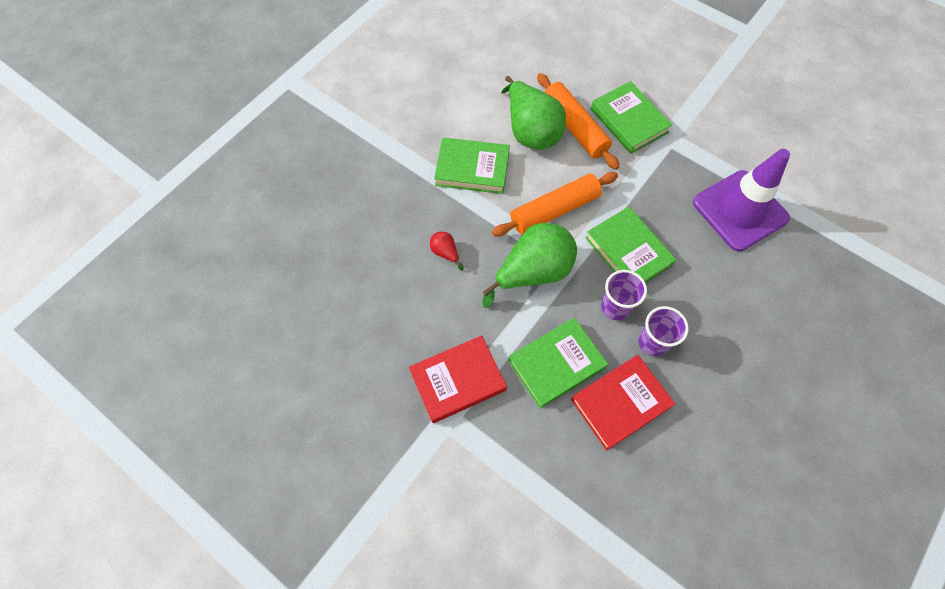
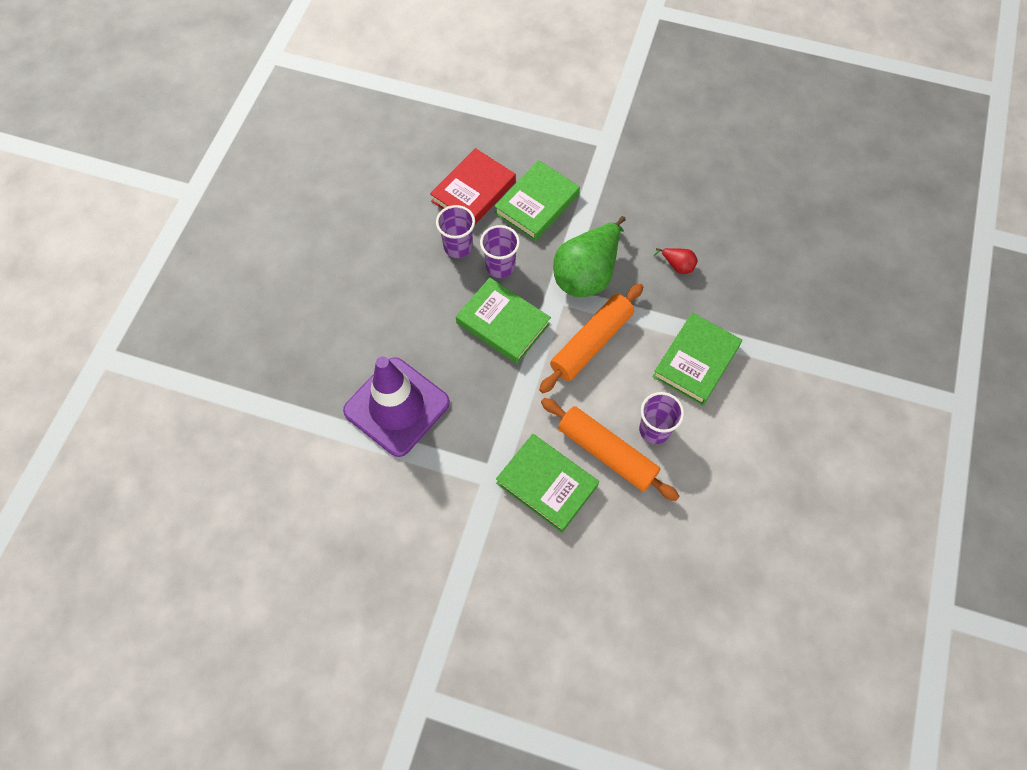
camera: 160 degrees right, 0 degrees up
(458, 380) = (613, 167): red book -> none
(472, 169) = (696, 361): green book -> green book turned 45 degrees counterclockwise
(530, 131) = (654, 430): green pear -> purple cup

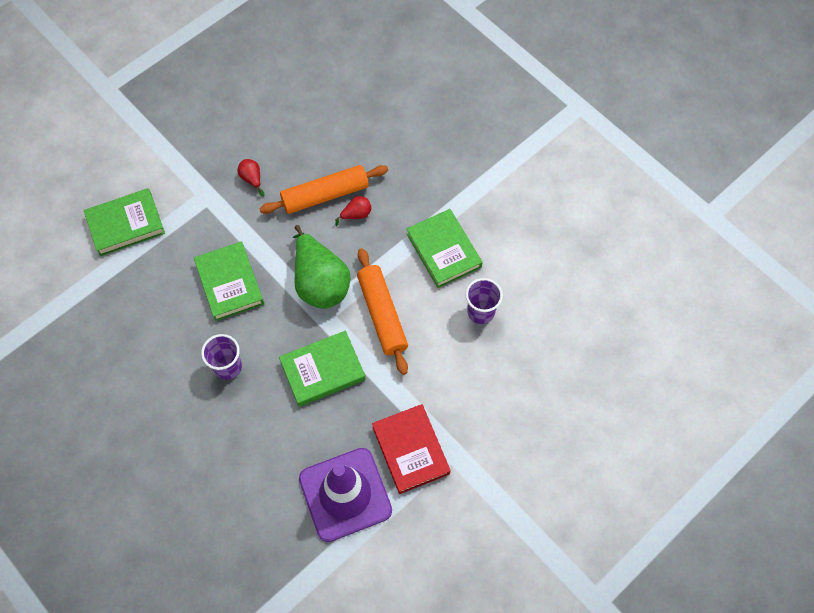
camera: 60 degrees left, 0 degrees up
(473, 191) = (182, 326): red book -> red book (411, 450)
(500, 266) = (269, 344): purple cup -> none
(547, 484) = (479, 413): green book -> green book (126, 224)
(607, 453) = (479, 356): orange rolling pin -> orange rolling pin (325, 195)
(650, 164) = (252, 179): none -> red pear

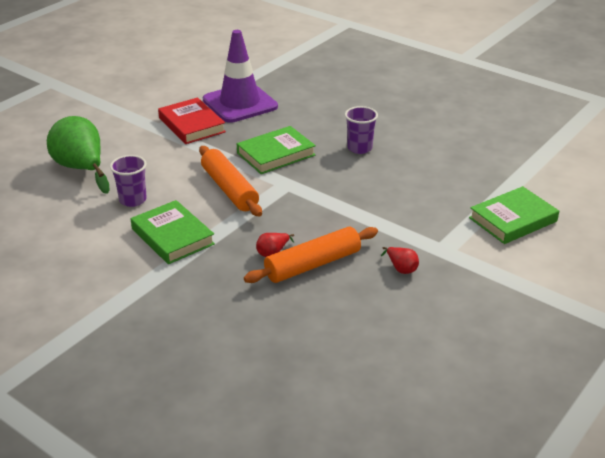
camera: 170 degrees right, 30 degrees down
(230, 283) = (384, 193): green book -> none
(320, 282) = (296, 202): green pear -> green pear (82, 169)

